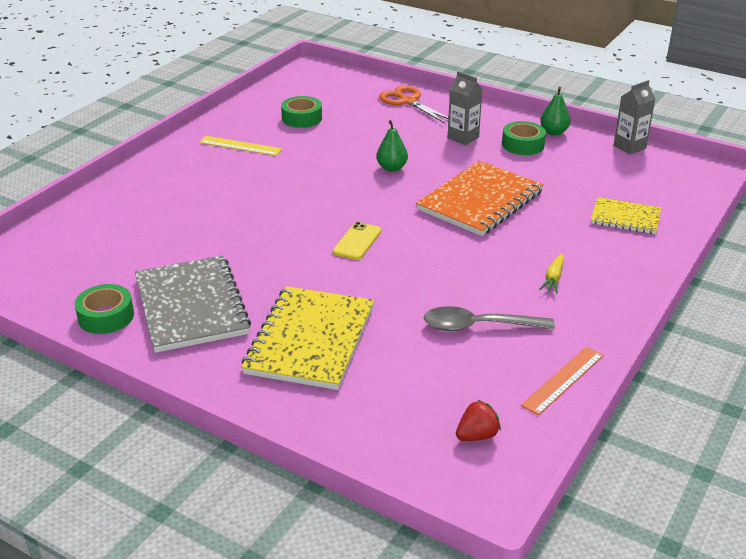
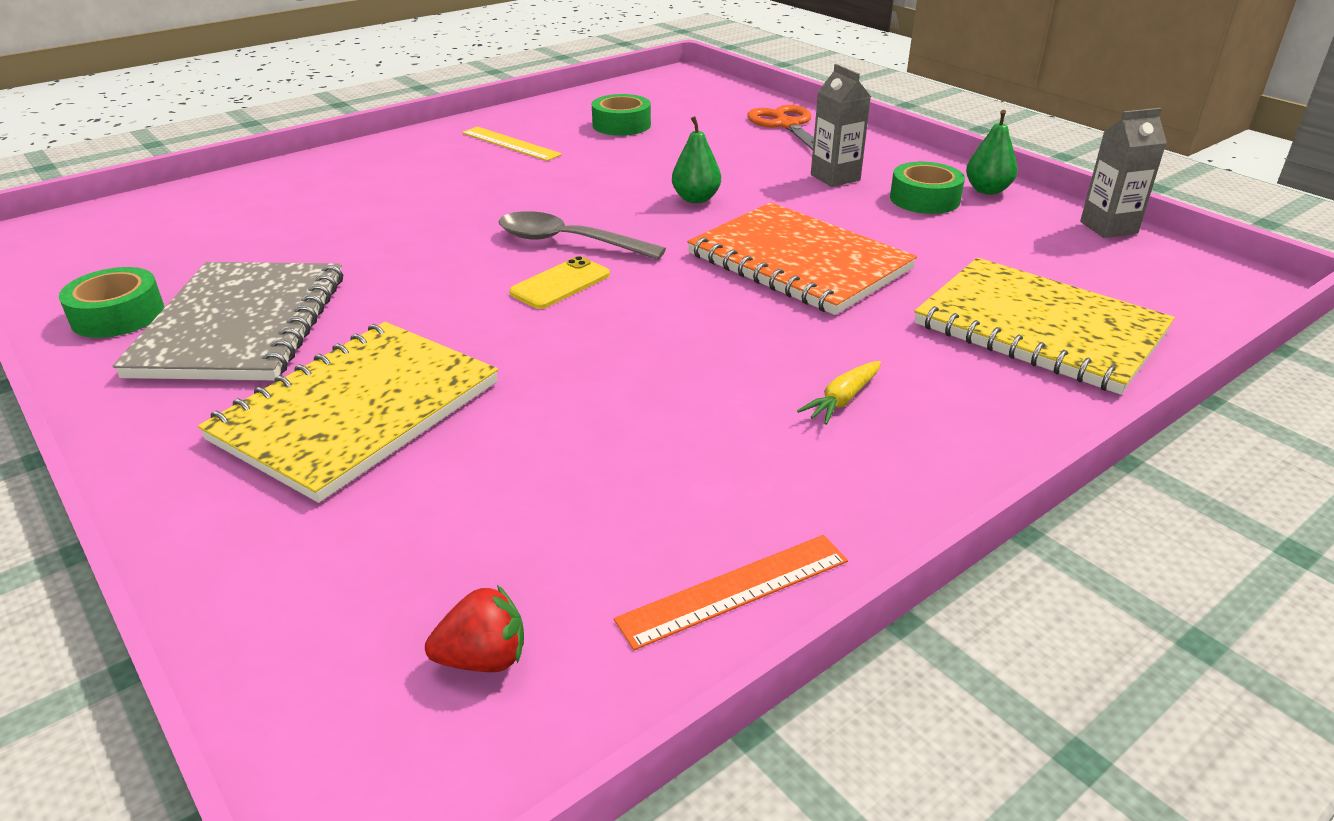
camera: 20 degrees right, 0 degrees up
(478, 326) = (648, 451): grey spoon -> grey spoon (568, 242)
(480, 201) = (799, 262): orange notebook -> orange notebook turned 75 degrees clockwise
(625, 217) = (1040, 328): yellow notebook -> yellow notebook, size x1.77

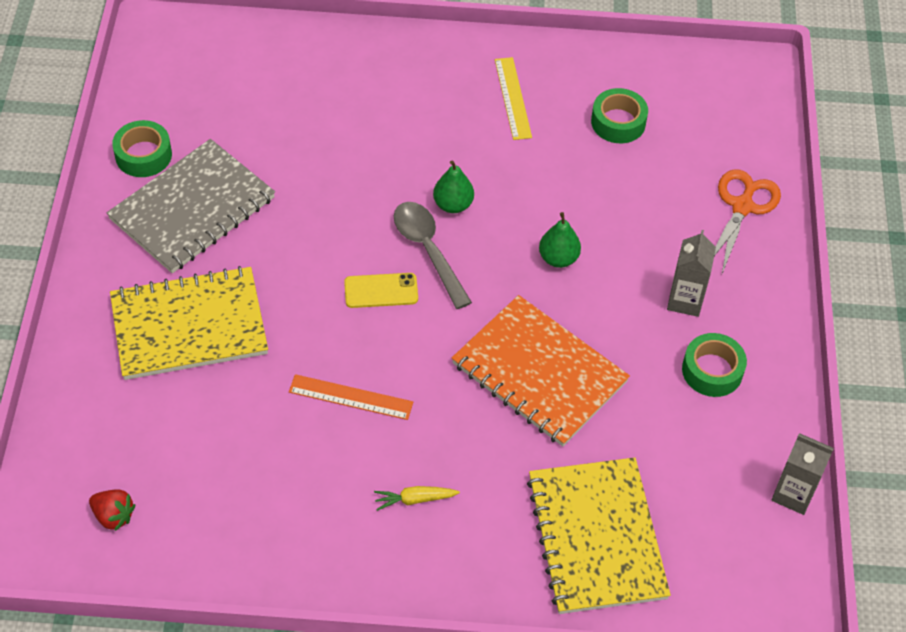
camera: 40 degrees right, 20 degrees up
(734, 590) = (233, 563): orange ruler -> orange ruler (350, 397)
(799, 262) = (539, 373): orange notebook -> orange notebook turned 45 degrees counterclockwise
(987, 190) = (772, 394): green pear -> green pear (453, 204)

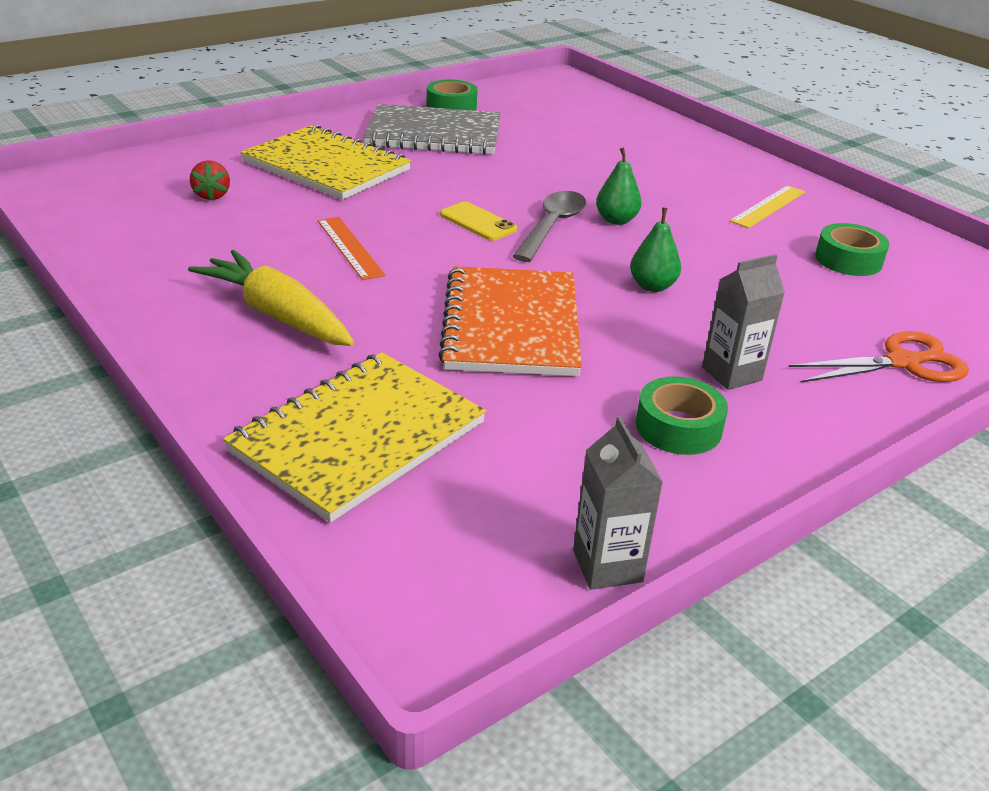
camera: 50 degrees right, 20 degrees down
(113, 516) = (107, 198): red strawberry -> red strawberry (212, 195)
(414, 499) = (277, 315): yellow carrot -> yellow carrot, size x2.22

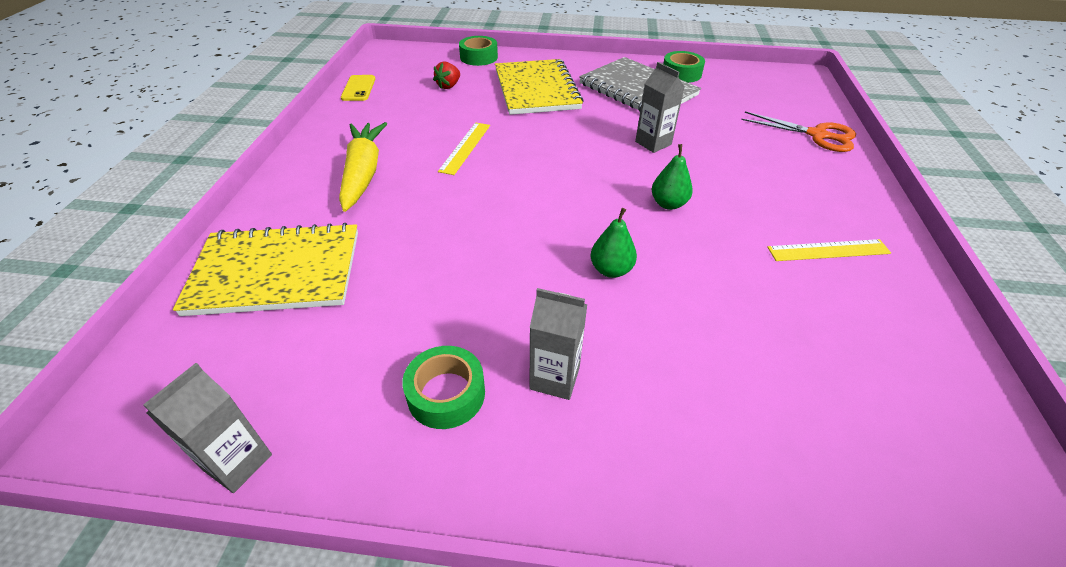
camera: 45 degrees right, 10 degrees up
(349, 247) = (465, 147): orange ruler -> yellow ruler
(478, 222) = (567, 163): yellow phone -> yellow phone (358, 88)
(511, 325) = (469, 247): orange notebook -> none
(526, 177) = (653, 143): none -> grey carton
(552, 226) = (612, 188): grey spoon -> none
(848, 260) = (834, 339): green tape -> green tape (479, 57)
(903, 362) = (728, 472): orange scissors -> orange scissors (817, 135)

